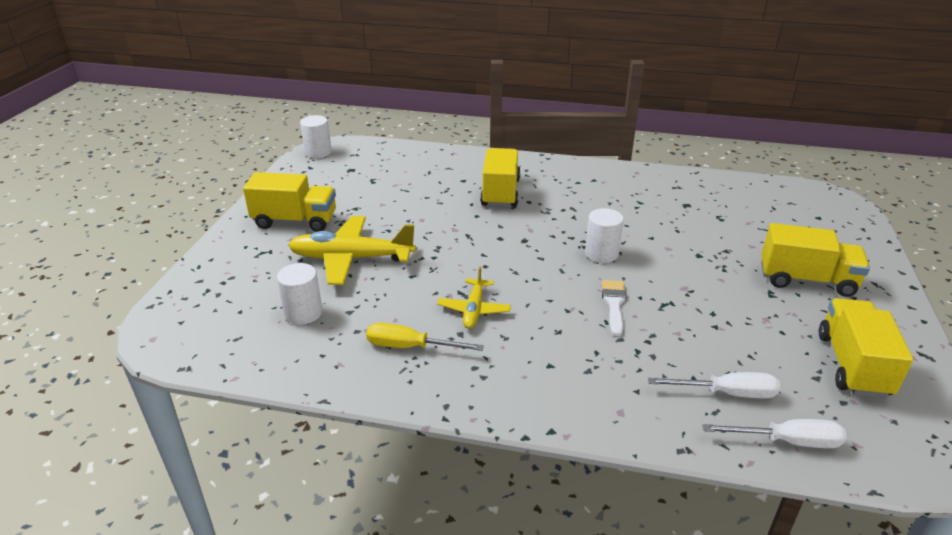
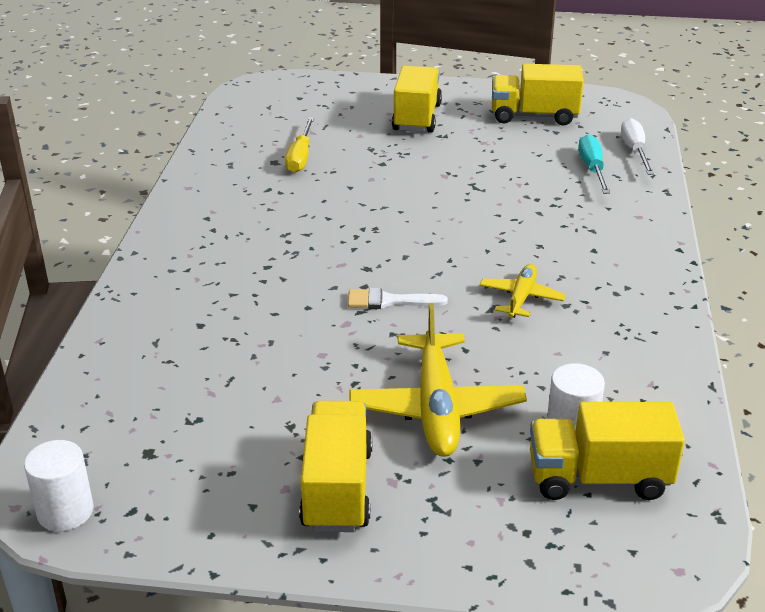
camera: 95 degrees left, 0 degrees up
(410, 347) = (602, 336): yellow screwdriver -> yellow screwdriver (300, 157)
(474, 310) = (521, 298): yellow plane -> yellow plane turned 75 degrees counterclockwise
(500, 193) = (242, 289): yellow truck -> yellow truck (598, 478)
(601, 254) = (389, 217): white cylinder -> none
(614, 304) = (484, 213): white brush -> white brush (389, 301)
(727, 393) = (592, 169): white screwdriver -> turquoise screwdriver

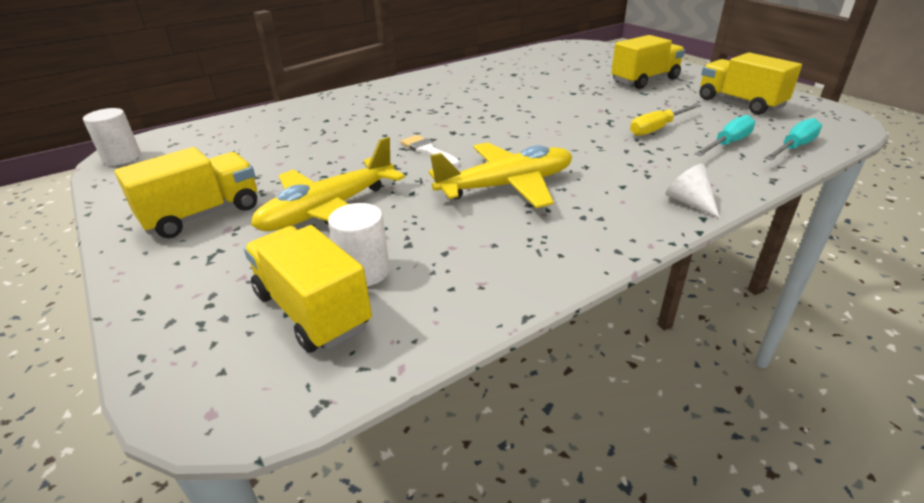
camera: 50 degrees right, 0 degrees up
(300, 157) = (531, 76): yellow screwdriver -> yellow screwdriver (657, 128)
(521, 298) = (507, 186): yellow plane -> yellow plane, size x1.79
(635, 151) = (794, 147): white screwdriver -> turquoise screwdriver
(653, 240) = (689, 202): none -> white cone

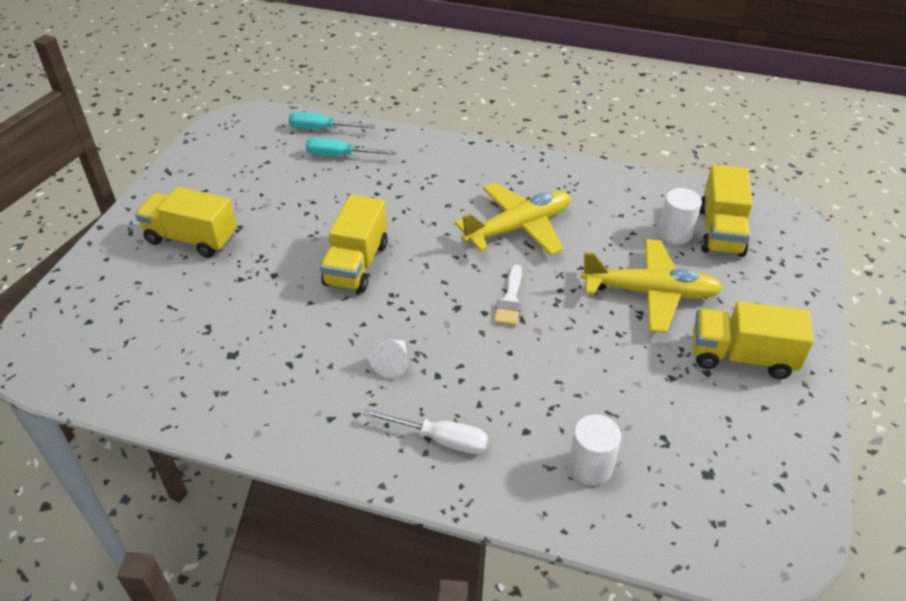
camera: 130 degrees left, 10 degrees up
(122, 158) = (786, 534): white cylinder -> white cylinder (590, 466)
(366, 100) = (440, 439): none -> white screwdriver
(507, 186) = (518, 227): yellow plane -> yellow plane turned 120 degrees clockwise
(657, 128) = (336, 194): yellow screwdriver -> none
(689, 202) = (456, 150): white cone -> white cone (392, 363)
(740, 103) = (231, 168): yellow truck -> yellow truck (356, 264)

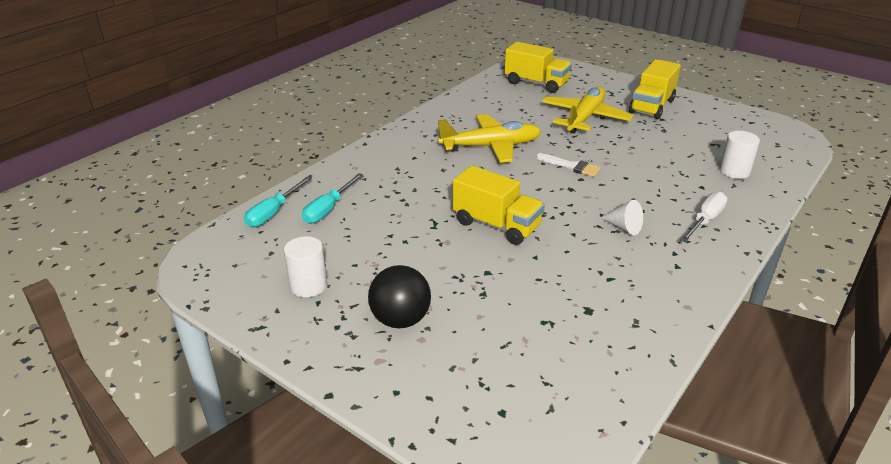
camera: 70 degrees left, 10 degrees down
(192, 239) = (400, 320): yellow truck -> black ball
(518, 227) = (491, 146): yellow plane -> yellow plane turned 90 degrees clockwise
(674, 233) = (530, 97): white cylinder -> white cylinder (308, 286)

